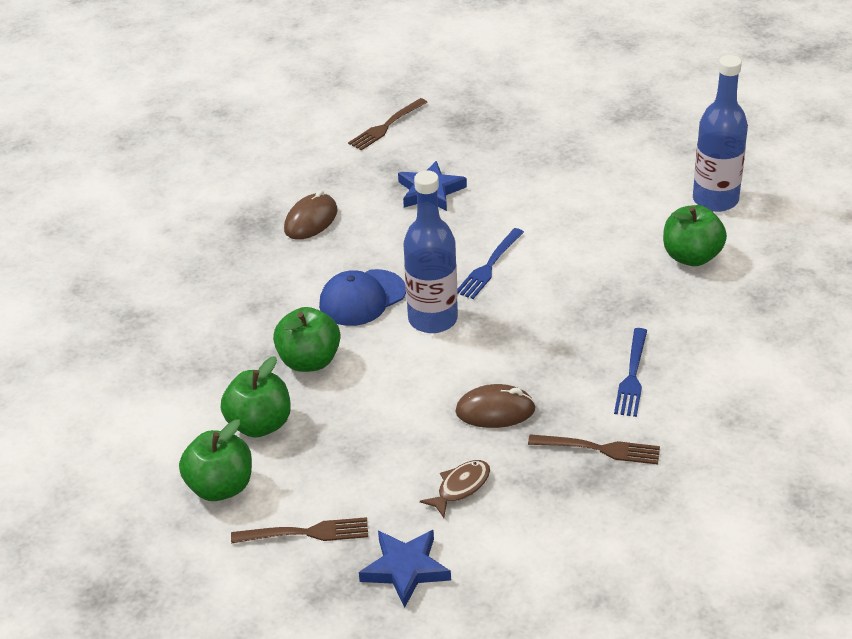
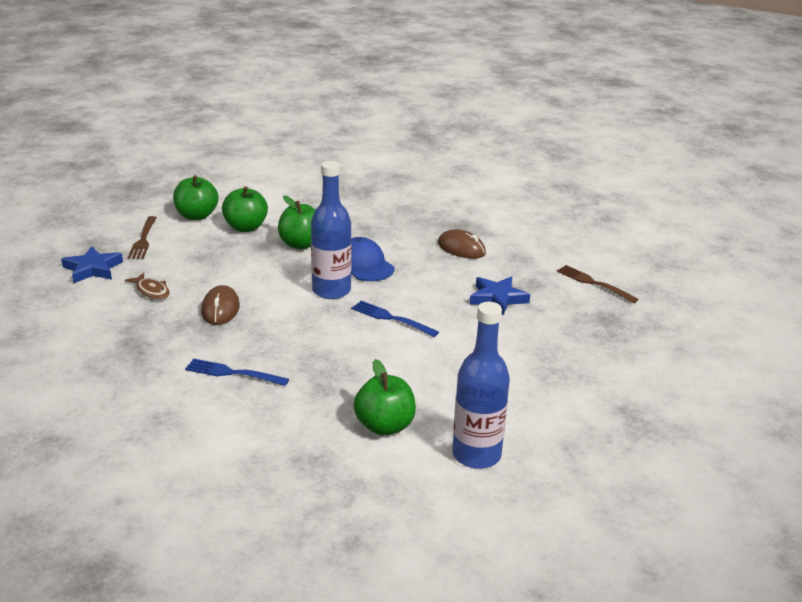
camera: 90 degrees right, 10 degrees down
(599, 449) = (158, 349): brown fork -> none

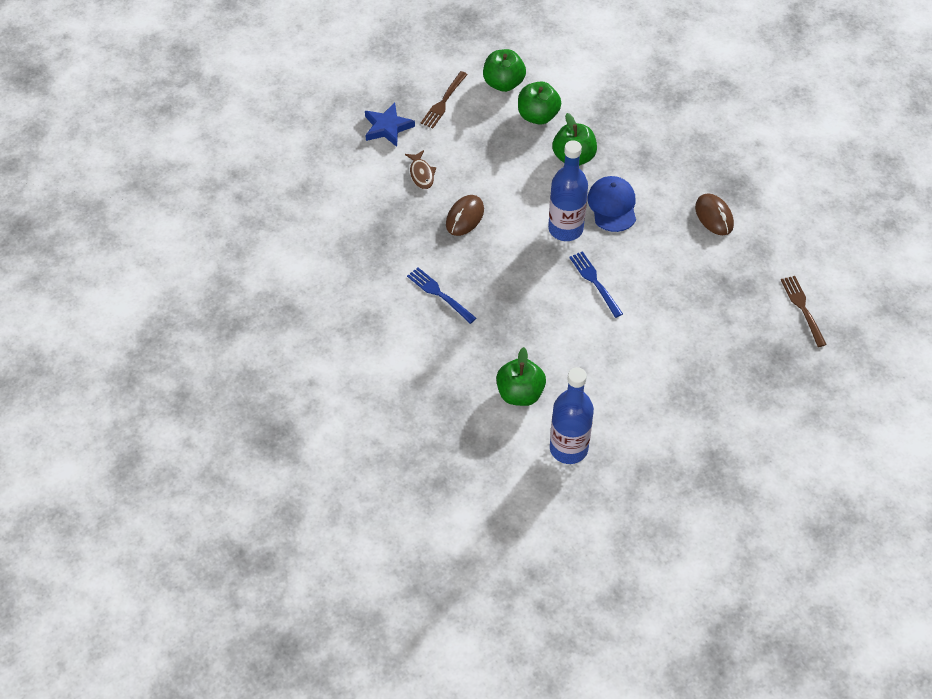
camera: 30 degrees right, 25 degrees up
(497, 298) = (701, 293): blue star -> none

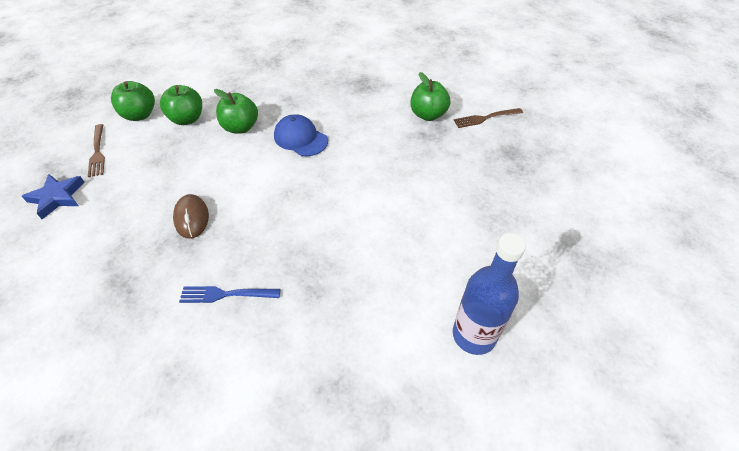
camera: 45 degrees left, 5 degrees down
(421, 174) = (121, 211): brown fish -> none
(520, 393) = (384, 322): green apple -> green apple (428, 115)
(565, 229) = (283, 173): blue bottle -> none
(595, 282) = (344, 193): blue fork -> none
(714, 216) = (372, 104): brown mouse -> none
(802, 308) = (485, 118): brown fork -> brown fork turned 45 degrees counterclockwise

